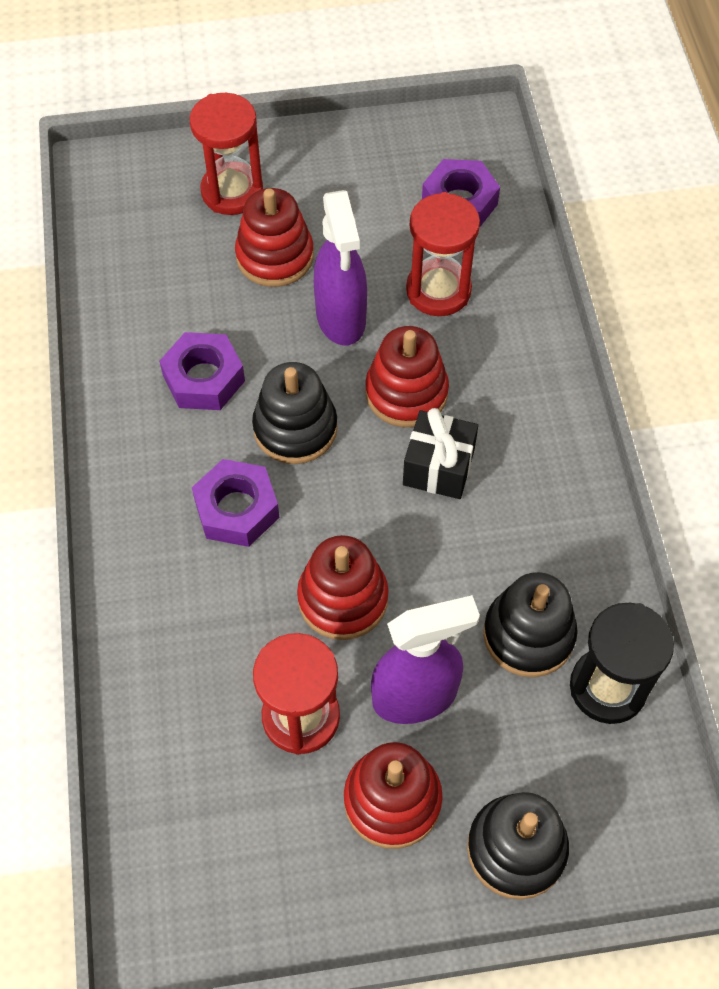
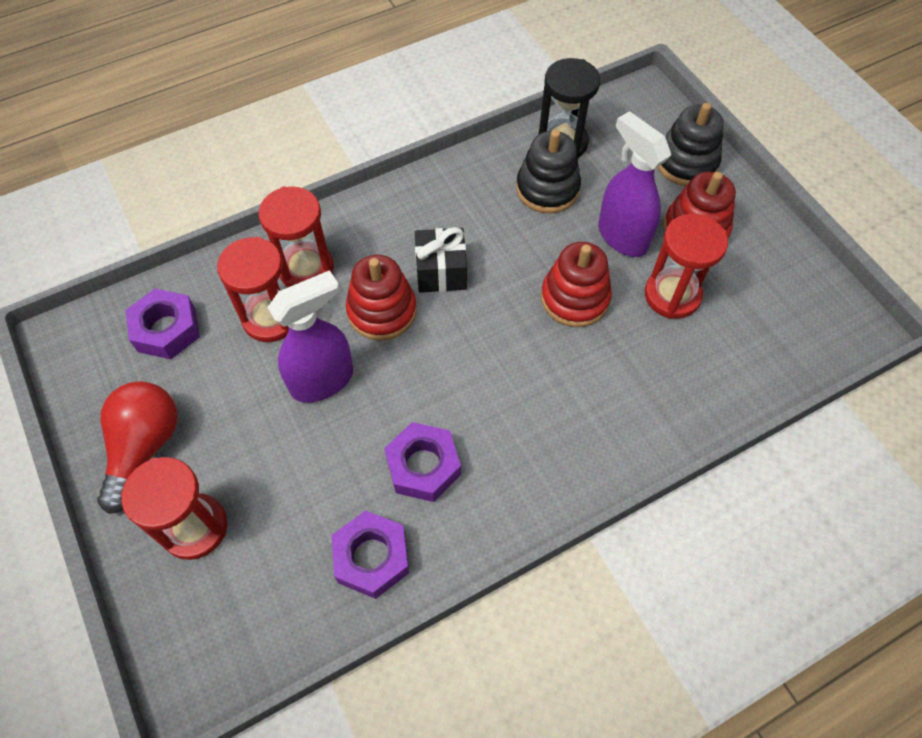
camera: 110 degrees left, 0 degrees up
(237, 509) = (536, 393): purple nut -> purple nut (371, 557)
(275, 256) = (268, 458): red stacking toy -> none
(295, 428) = (445, 377): black stacking toy -> none
(330, 168) = (144, 447): none -> red light bulb
(493, 336) = (306, 269): none -> red hourglass

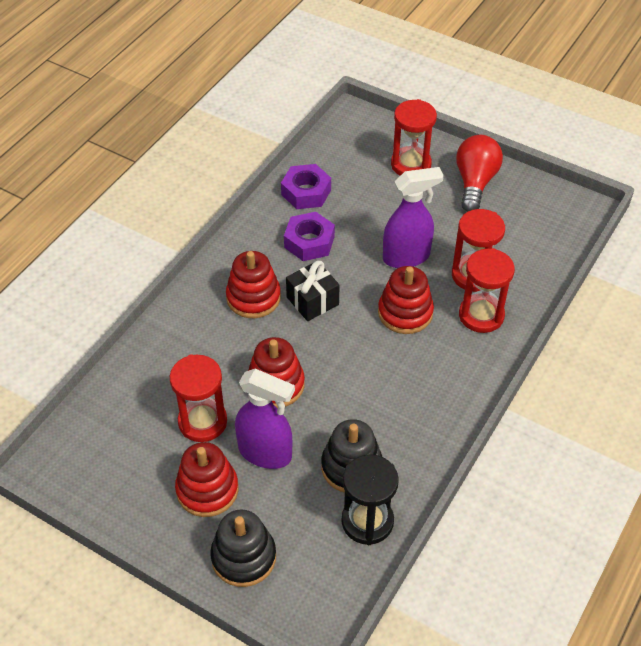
camera: 150 degrees right, 10 degrees down
(144, 447) = (475, 182): red light bulb -> red light bulb turned 150 degrees counterclockwise
(166, 329) = (530, 240): purple nut -> none
(323, 380) = (406, 257): purple spray bottle -> purple spray bottle turned 135 degrees counterclockwise
(441, 272) = (386, 358): black gift -> black gift (312, 301)
(541, 418) = (253, 297): none -> red stacking toy

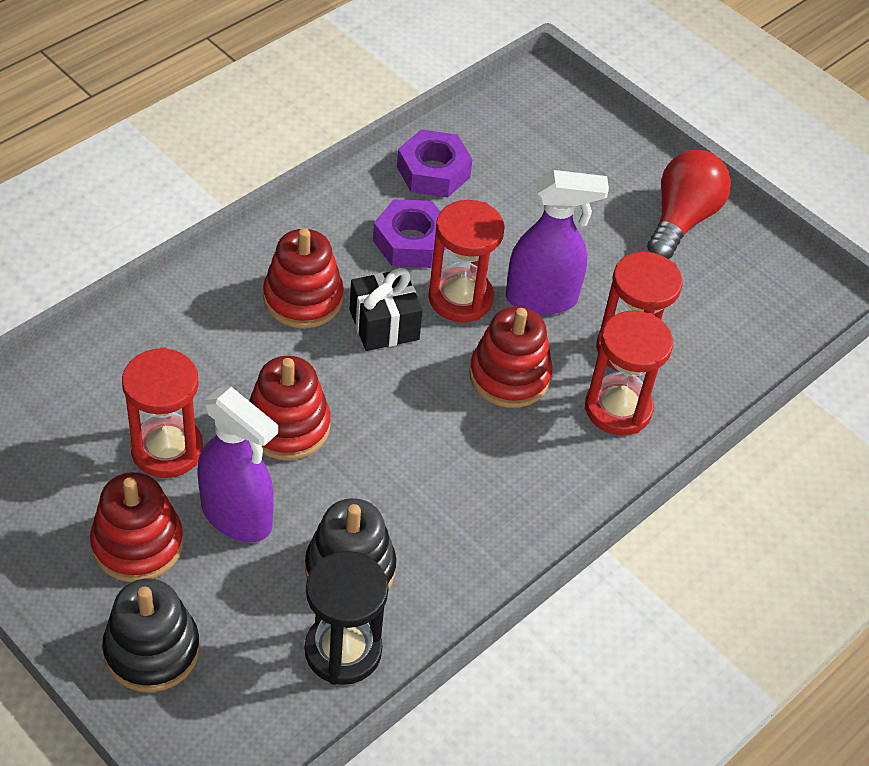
camera: 10 degrees right, 0 degrees up
(411, 164) = (598, 171): red hourglass -> red hourglass (460, 298)

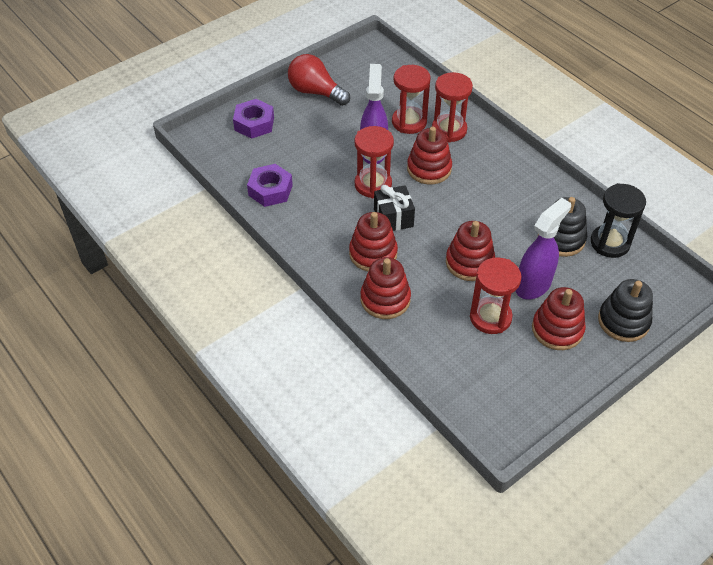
camera: 80 degrees left, 0 degrees up
(207, 313) = (385, 299): none -> red stacking toy
(411, 242) = (328, 203): purple nut -> purple nut (254, 124)

